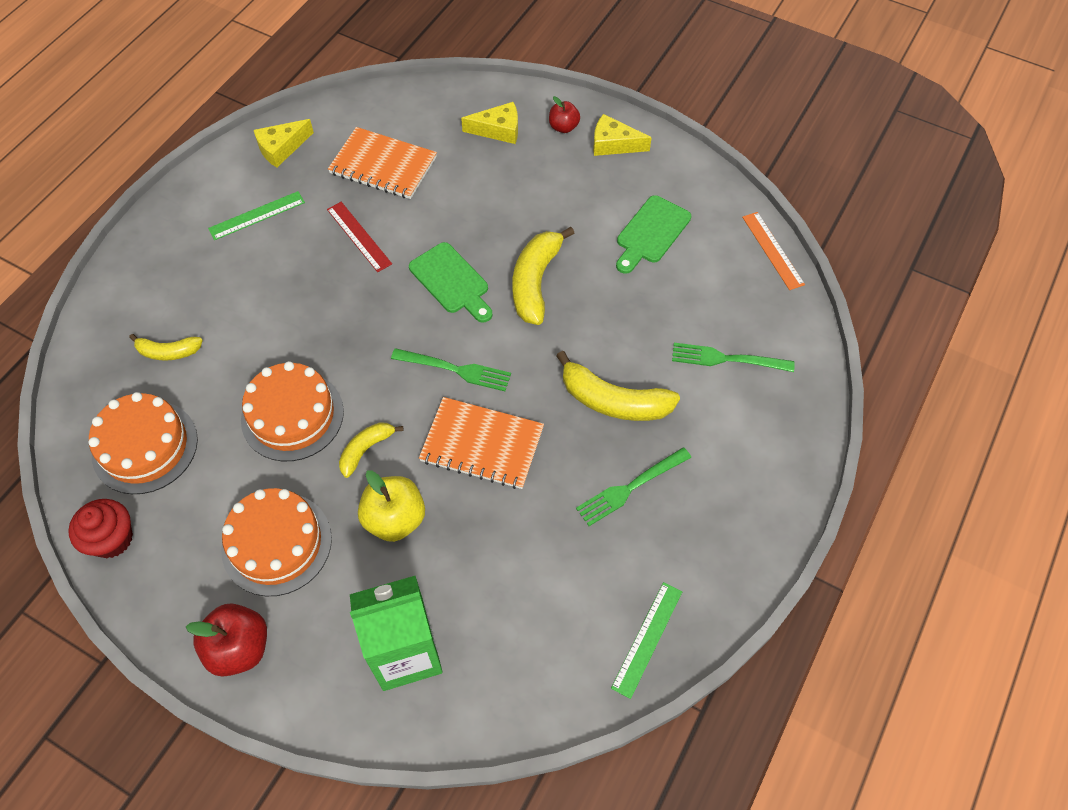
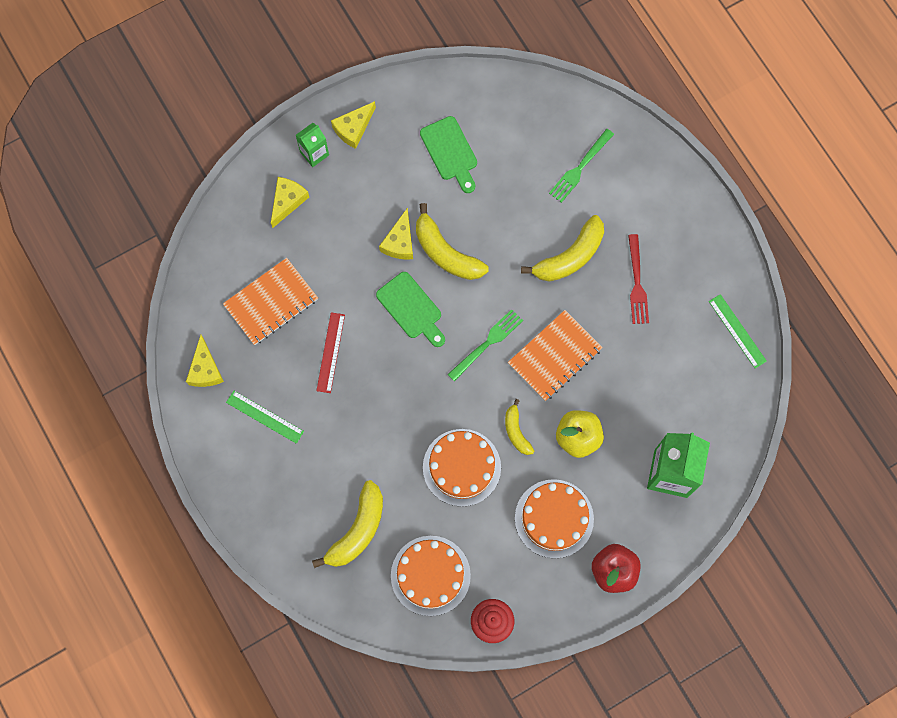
camera: 60 degrees left, 15 degrees up
(168, 352) = (358, 530): yellow banana -> yellow banana, size x1.74
(257, 215) = (265, 416): green ruler -> green ruler turned 60 degrees counterclockwise
(359, 236) = (330, 352): red ruler -> red ruler turned 75 degrees counterclockwise
(451, 281) = (411, 308): green cutting board -> green cutting board turned 60 degrees clockwise
(519, 237) = (400, 242): none -> yellow cheese
(563, 127) = (314, 153): red apple -> green carton
(630, 487) = (637, 283): green fork -> red fork
(772, 250) = (513, 83): orange ruler -> none

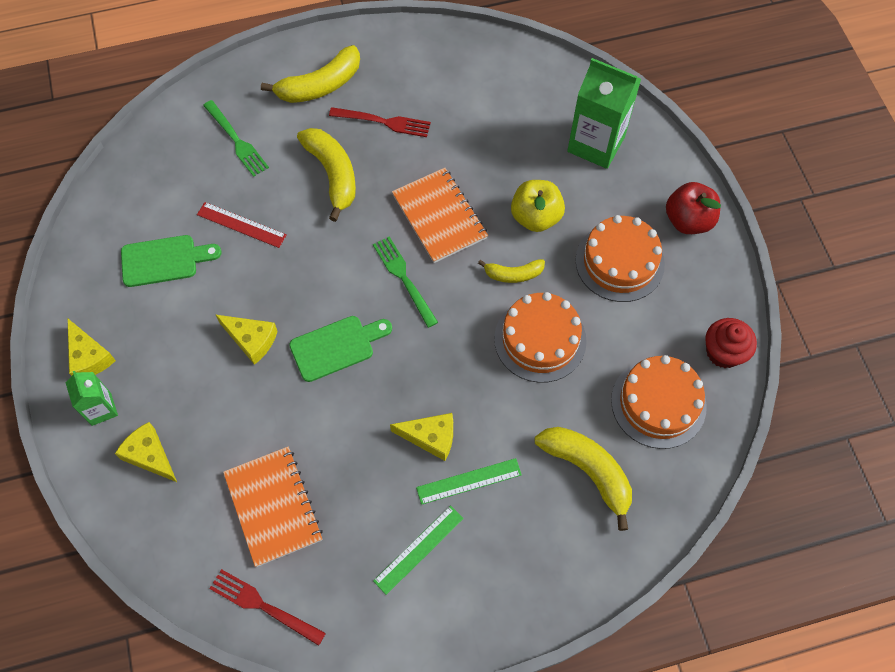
camera: 75 degrees left, 10 degrees down
(197, 319) = (263, 606): none -> red fork
(205, 369) = (334, 611): yellow cheese -> yellow cheese (430, 437)
(330, 352) = (361, 450): red ruler -> red ruler (241, 225)
(446, 253) = (283, 294): yellow banana -> yellow banana (320, 85)
(737, 331) = (463, 51): green ruler -> green ruler (469, 481)

